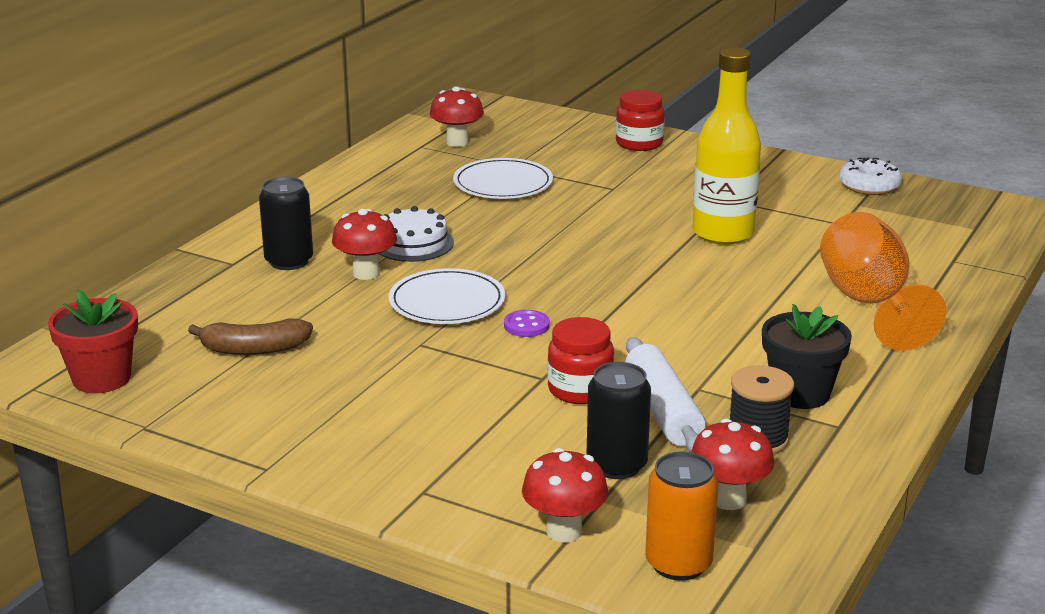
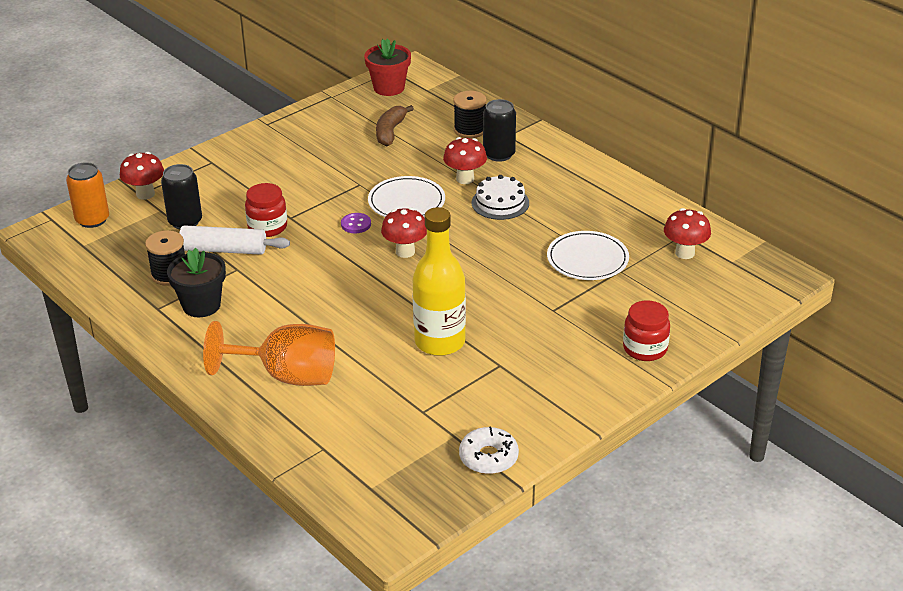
camera: 110 degrees right, 10 degrees up
(226, 291) = (470, 130): none -> black spool
(728, 500) = (126, 248): red mushroom -> red mushroom (405, 252)

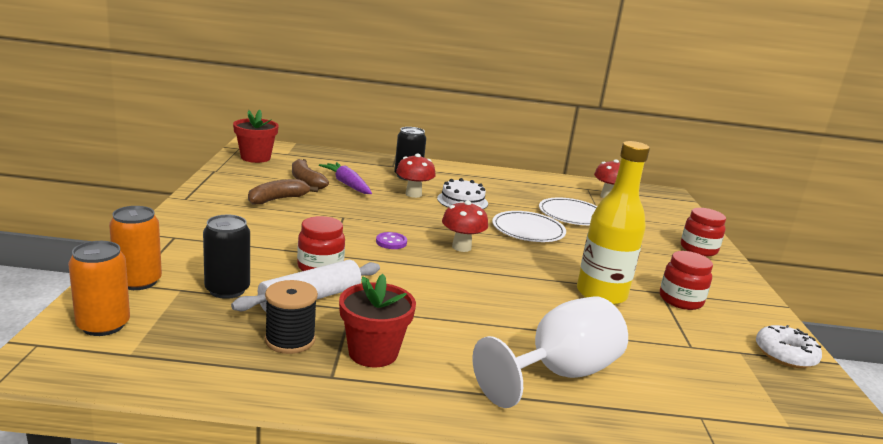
camera: 50 degrees left, 15 degrees down
(145, 194) = (138, 281): red mushroom -> orange can
(201, 305) = (373, 352): black flower pot -> red flower pot
(287, 376) = (558, 373): orange goblet -> white goblet
(335, 147) = (278, 199): none -> brown banana
(406, 202) = (400, 217): white plate -> white plate (528, 230)
(421, 147) = (347, 184): none -> purple carrot
(470, 130) = (362, 168): black spool -> none
(501, 379) = (680, 300): none -> red jar

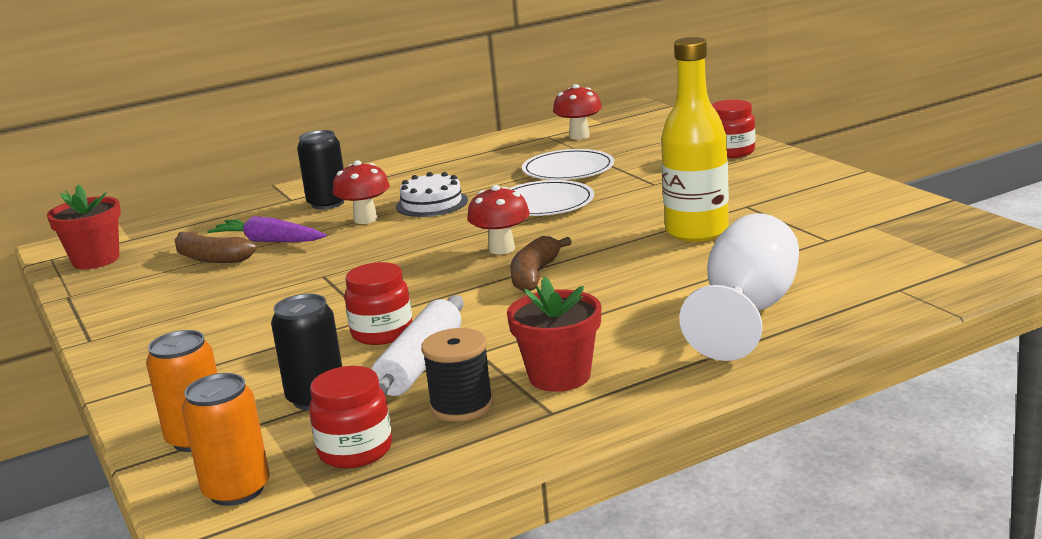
camera: 25 degrees left, 0 degrees up
(278, 199) = (212, 291): brown banana -> brown banana (535, 275)
(391, 242) = (419, 276): purple button -> none
(680, 300) = (772, 205): red jar -> red jar (355, 451)
(785, 354) = (907, 211): white donut -> none

